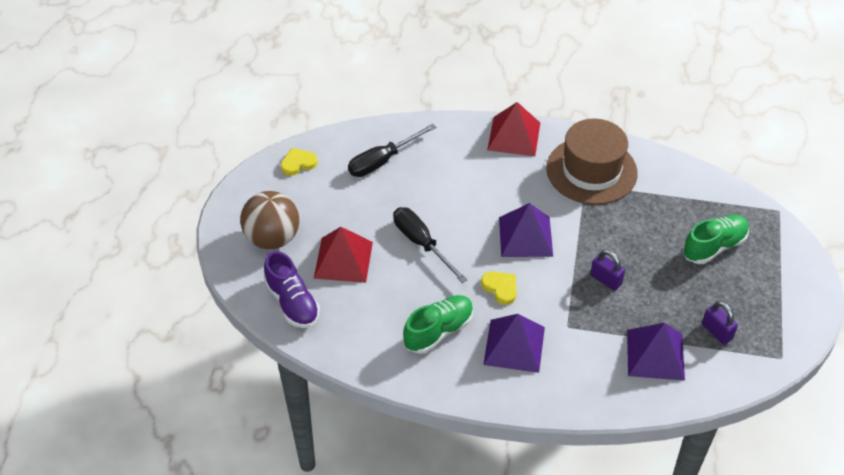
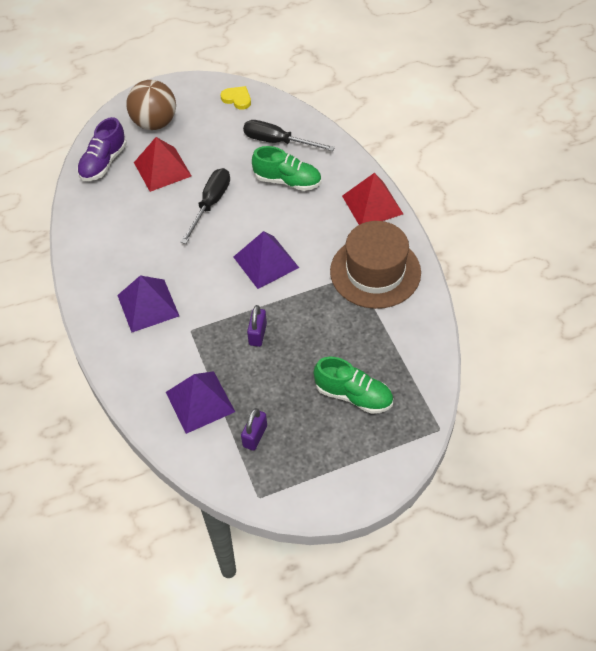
camera: 60 degrees right, 5 degrees up
(438, 331) = (132, 254): green shoe -> green shoe (287, 181)
(500, 288) = (200, 271): yellow heart -> none

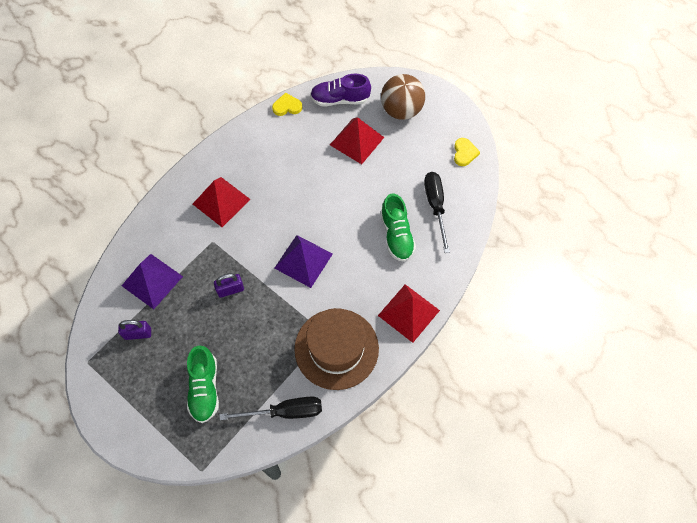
camera: 60 degrees right, 10 degrees up
(76, 207) = (287, 106): none -> yellow heart
(148, 305) = (221, 201): purple pyramid -> red pyramid
(210, 204) = (340, 192): black screwdriver -> black screwdriver (285, 412)

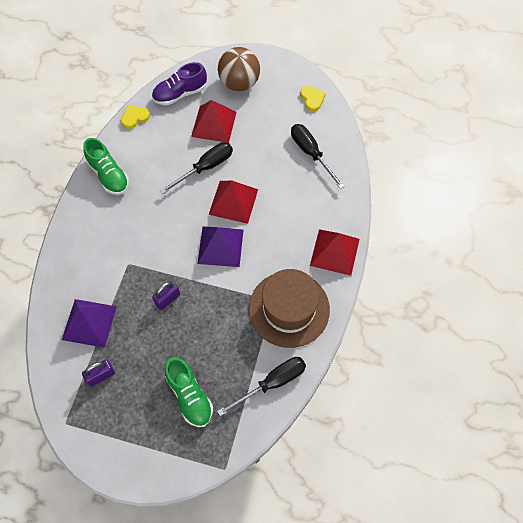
camera: 25 degrees left, 0 degrees up
(221, 201) = (117, 225): red pyramid -> red pyramid (233, 201)
(328, 180) = (206, 167): none -> black screwdriver
(396, 235) = (290, 191): green shoe -> green shoe (109, 175)

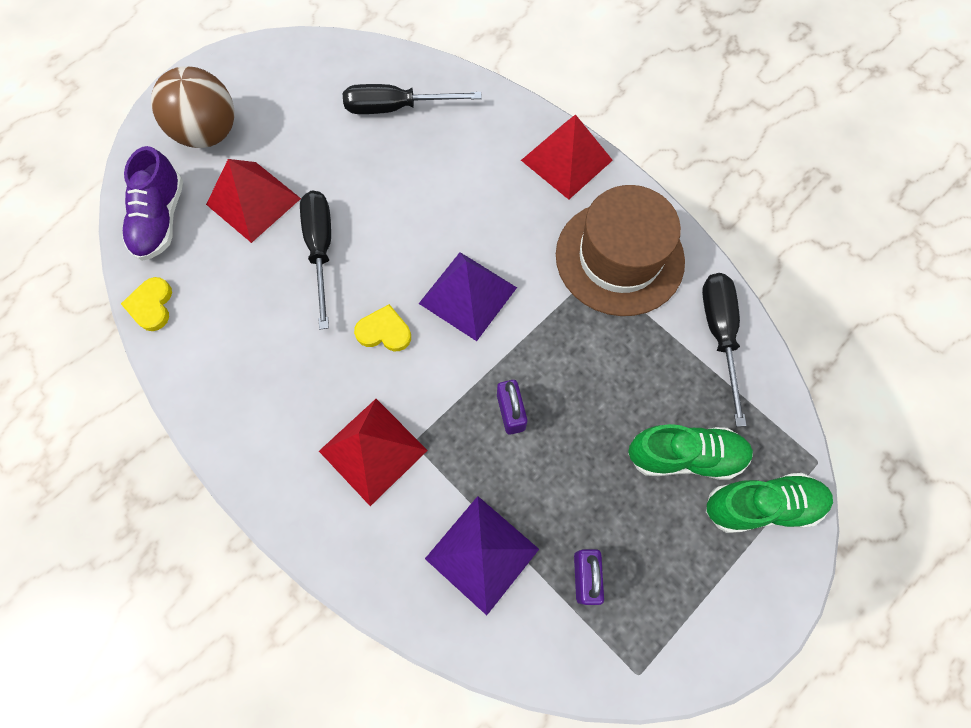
camera: 60 degrees left, 5 degrees up
(109, 175) = (230, 396): green shoe -> green shoe (761, 506)
(233, 201) = (405, 242): red pyramid -> red pyramid (373, 451)
(312, 99) = (310, 61): yellow heart -> yellow heart (384, 331)

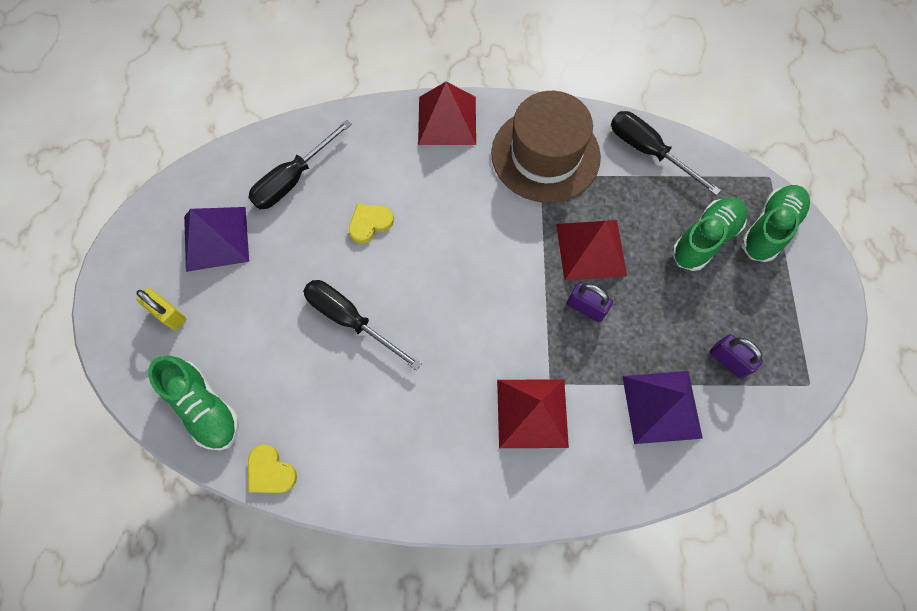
camera: 45 degrees left, 0 degrees up
(161, 219) = (205, 407): purple shoe -> green shoe
(209, 133) = (169, 314): brown ball -> yellow padlock
(253, 201) = (262, 331): red pyramid -> red pyramid (590, 249)
(384, 331) = (454, 333): yellow heart -> yellow heart (370, 223)
(467, 295) = (481, 261): purple pyramid -> purple pyramid (216, 238)

